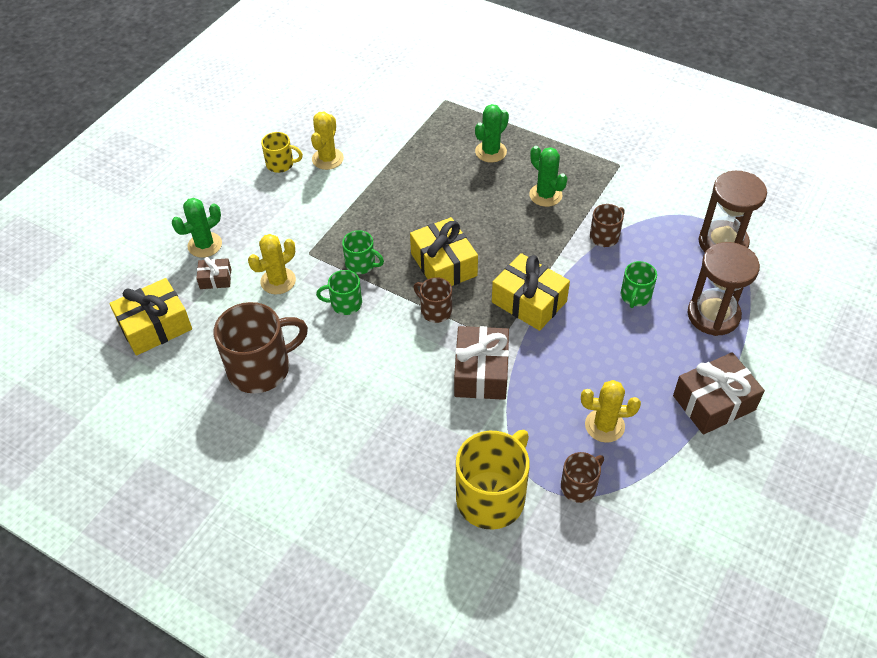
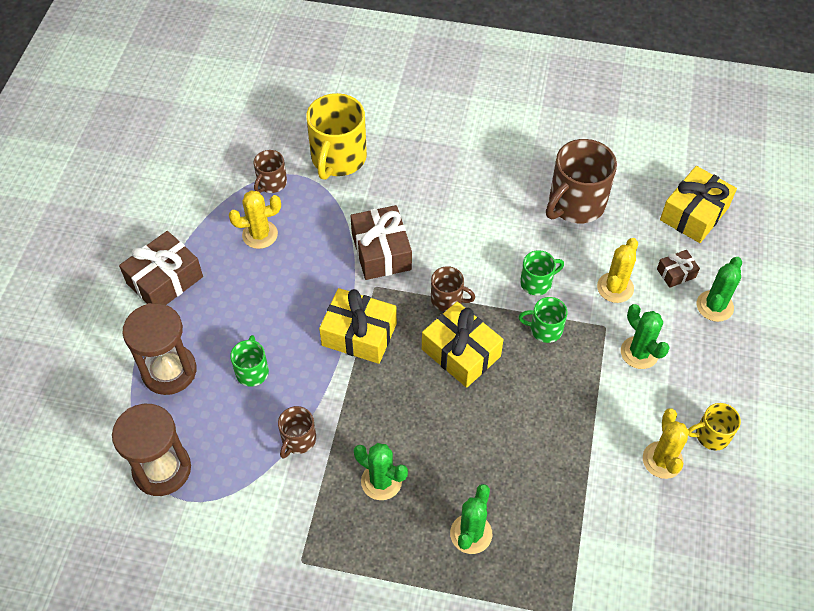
camera: 160 degrees right, 5 degrees up
(294, 228) = (639, 353): none -> green cactus

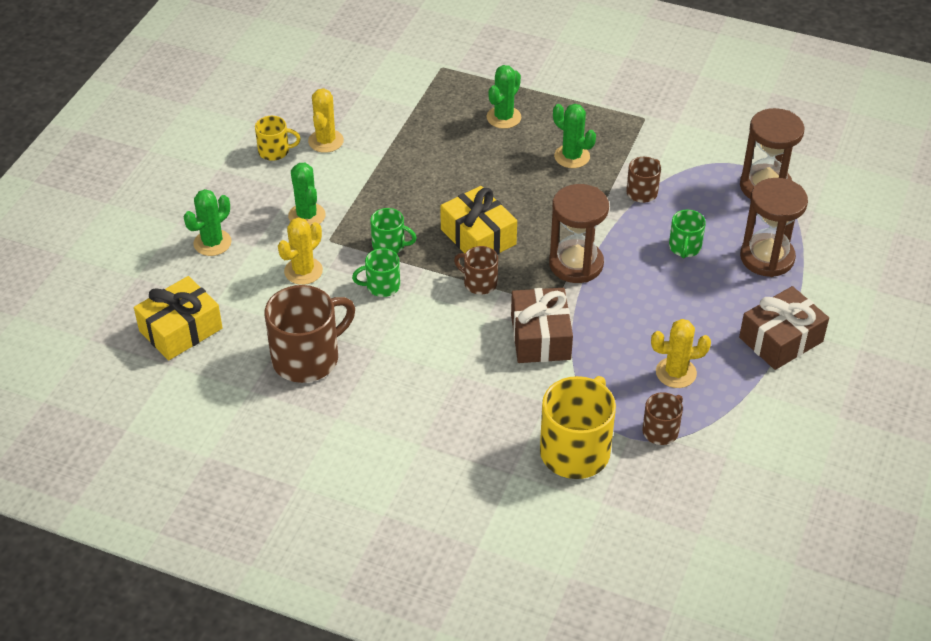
camera: 170 degrees left, 10 degrees down
(359, 334) = (576, 264): yellow gift -> brown hourglass
(676, 273) = (234, 276): brown gift -> none

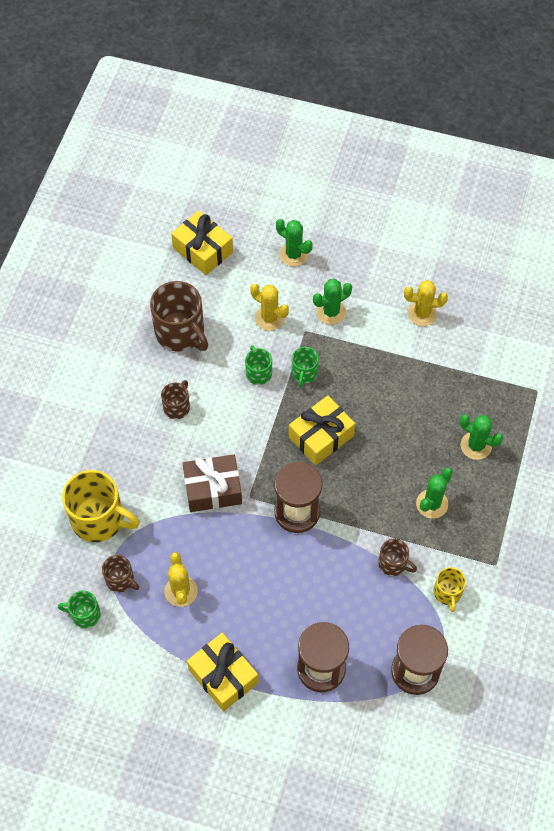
camera: 85 degrees right, 15 degrees up
(275, 151) = (404, 280): yellow mug -> yellow mug (447, 593)
(479, 283) = (268, 441): brown mug -> brown mug (177, 407)
(684, 247) = (326, 599): green mug -> green mug (84, 614)
(780, 339) = (223, 676): brown gift -> yellow gift

